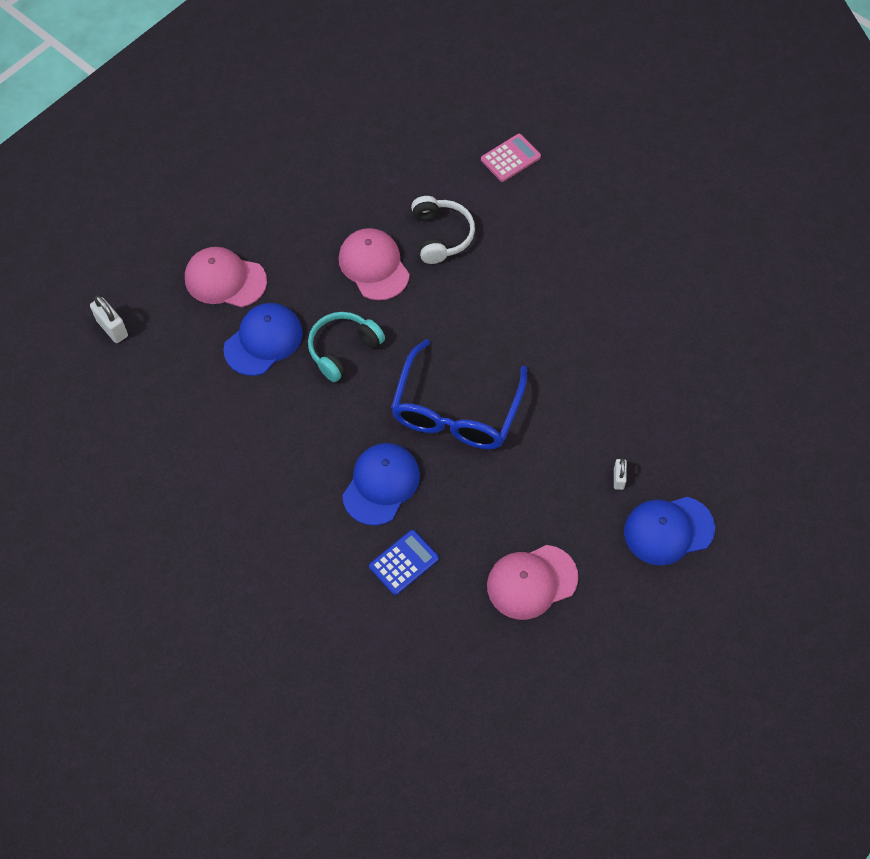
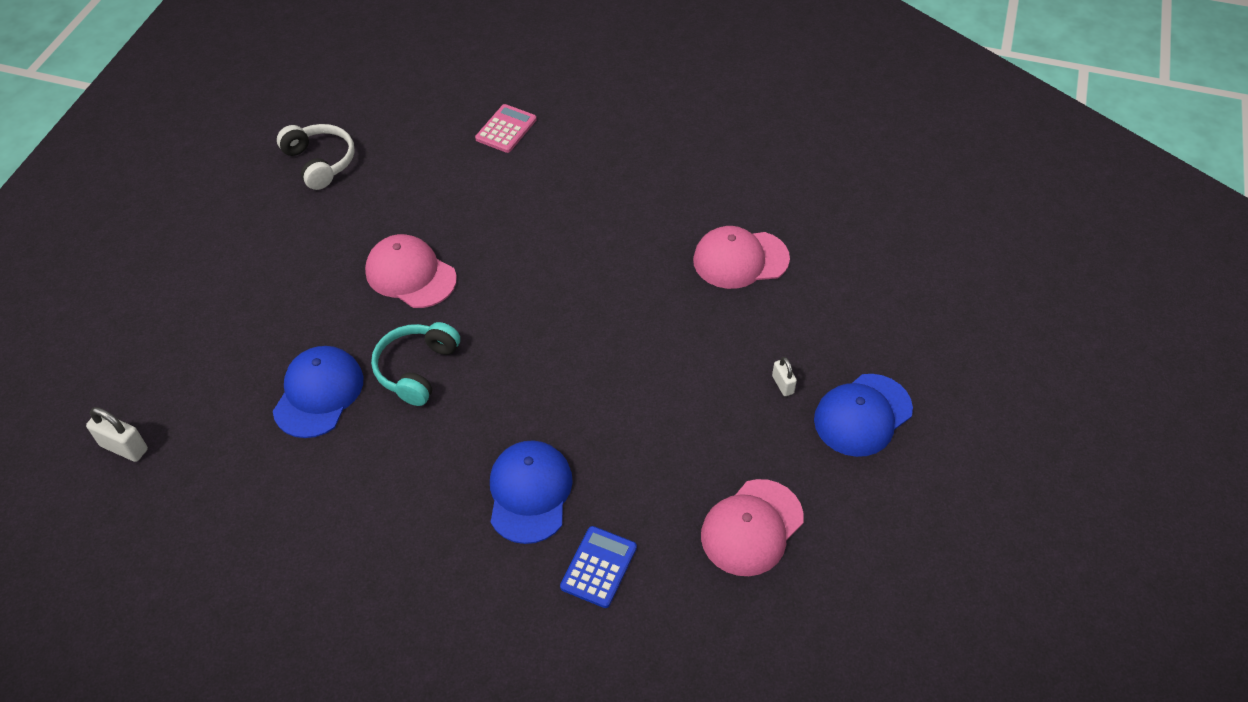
camera: 25 degrees left, 10 degrees down
(225, 279) = (244, 347): pink cap -> pink cap (740, 259)
(441, 235) = (470, 221): white headphones -> white headphones (320, 162)
(456, 410) = (574, 383): blue glasses -> none

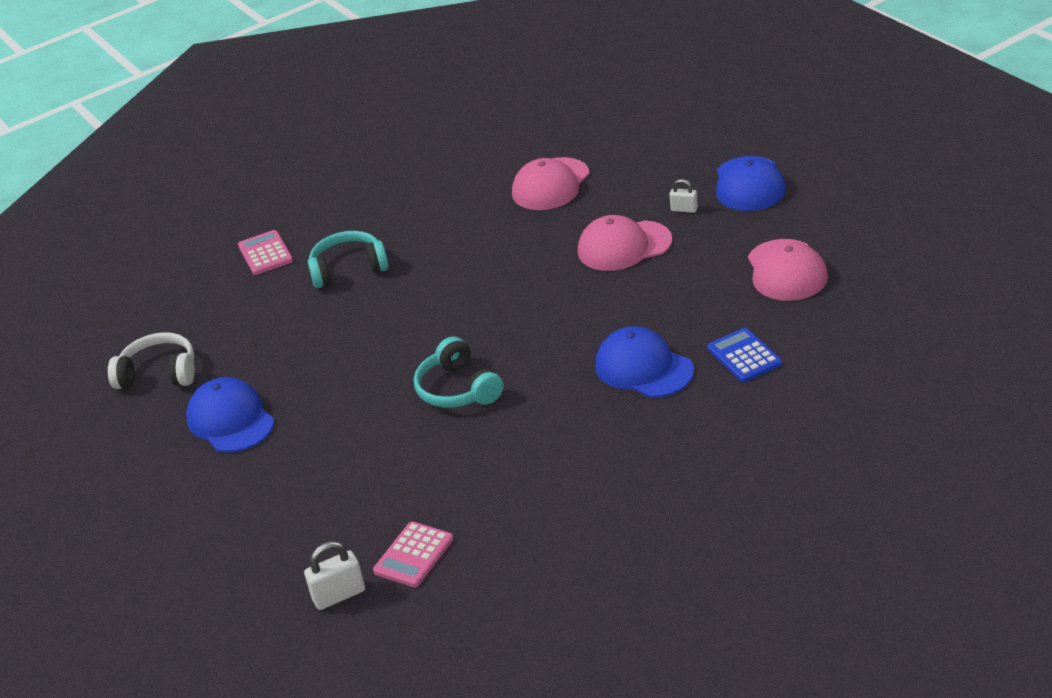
camera: 45 degrees left, 15 degrees down
(194, 470) = (413, 555): none -> pink calculator
(318, 393) = (418, 454): blue cap -> blue cap (230, 420)
(410, 274) = (355, 360): pink cap -> pink cap (624, 246)
(523, 194) = (348, 269): none -> turquoise headphones

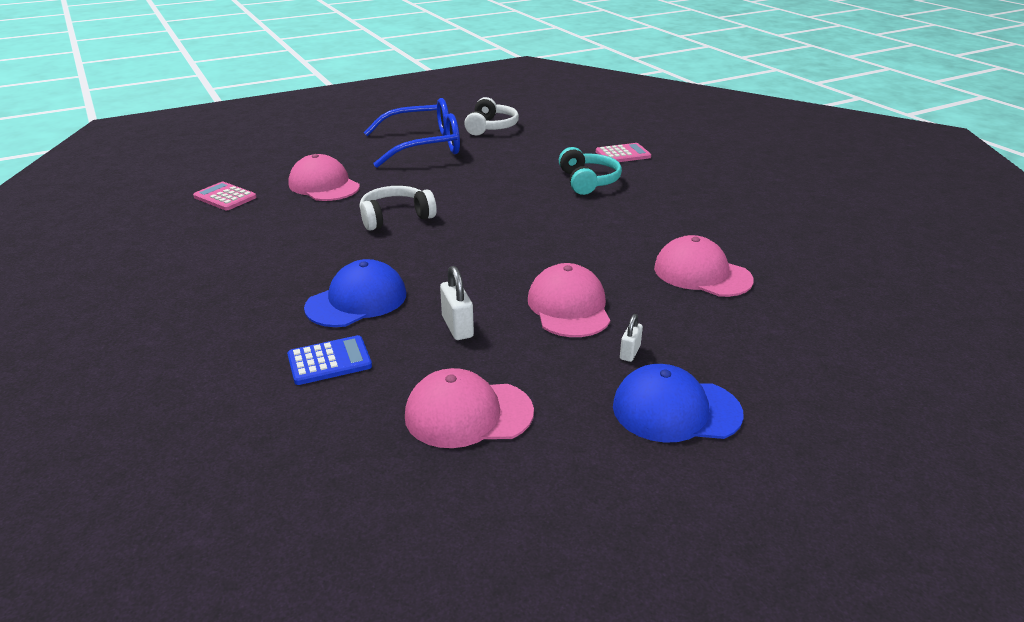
camera: 90 degrees right, 5 degrees down
(230, 420) = (423, 146): blue cap -> blue glasses
(339, 595) = (215, 175): white padlock -> white padlock (457, 327)
(370, 475) = (324, 185): none -> pink cap
(458, 389) = (395, 217): turquoise headphones -> white headphones

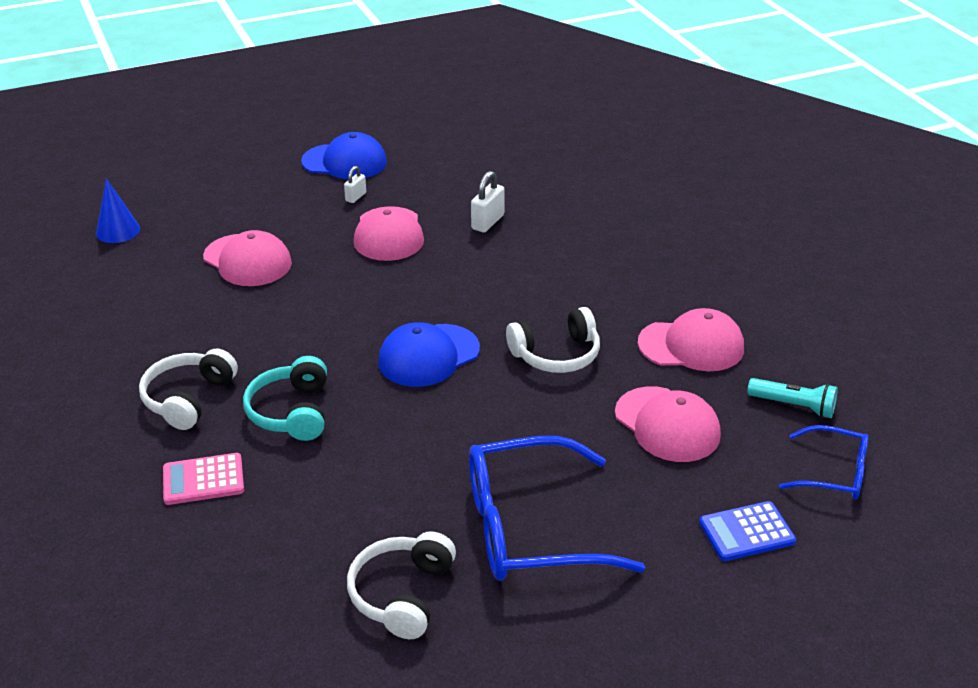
camera: 175 degrees left, 5 degrees up
(225, 197) = (793, 406): pink calculator -> turquoise flashlight
(226, 170) = (833, 473): none -> blue glasses
(329, 361) = (586, 202): blue calculator -> blue calculator (746, 532)
(357, 301) = (577, 249): blue cap -> blue cap (428, 355)
(457, 327) = (487, 222): white padlock -> white padlock turned 45 degrees clockwise
(468, 414) = (483, 166): pink cap -> pink cap (691, 346)
(665, 184) = (188, 398): none -> white headphones
(869, 296) = (118, 231): none -> blue cone

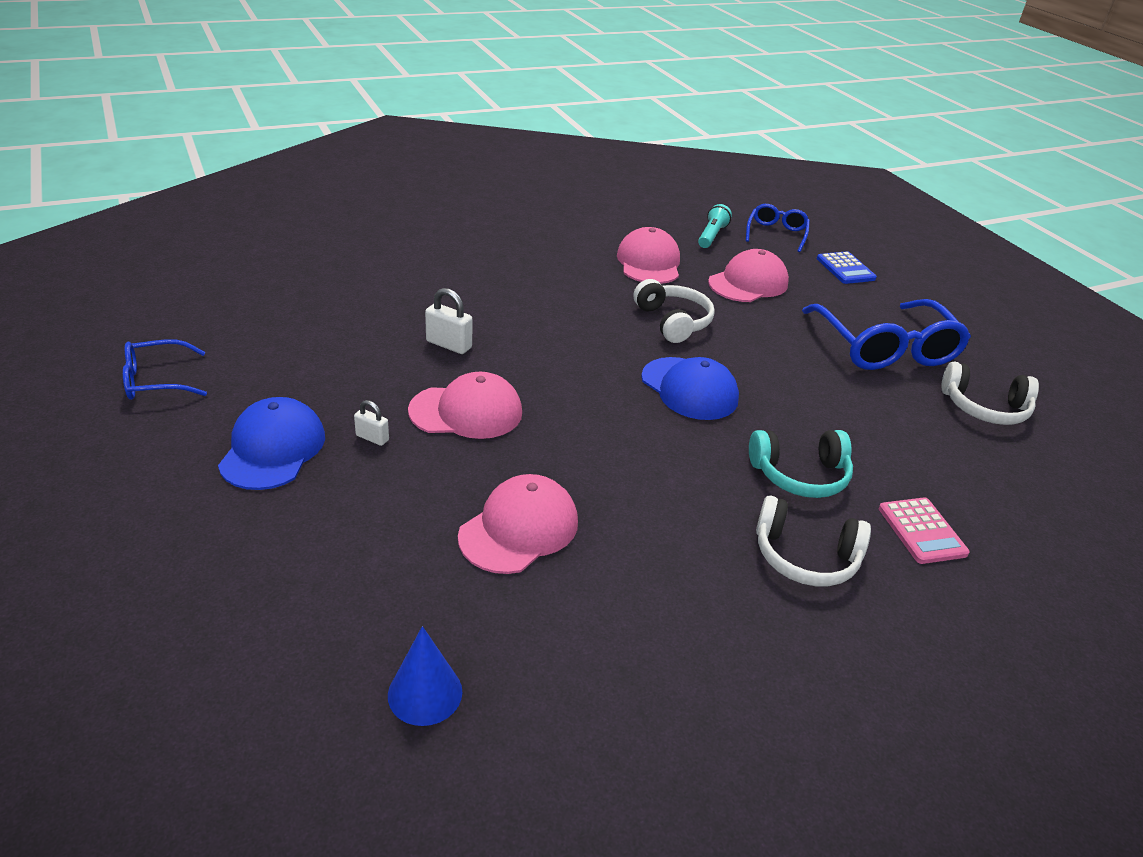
camera: 95 degrees left, 0 degrees up
(423, 113) = (157, 380): none -> blue glasses

